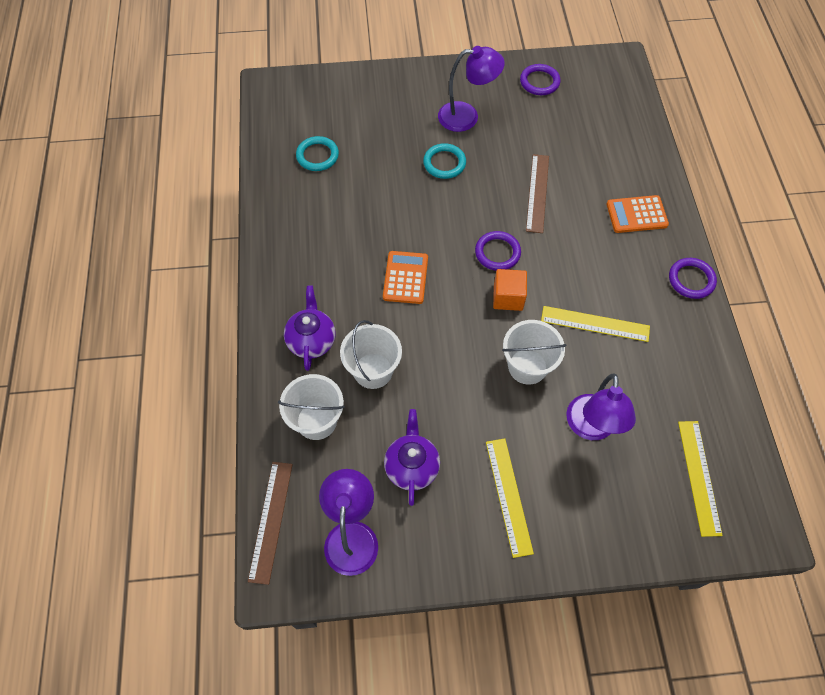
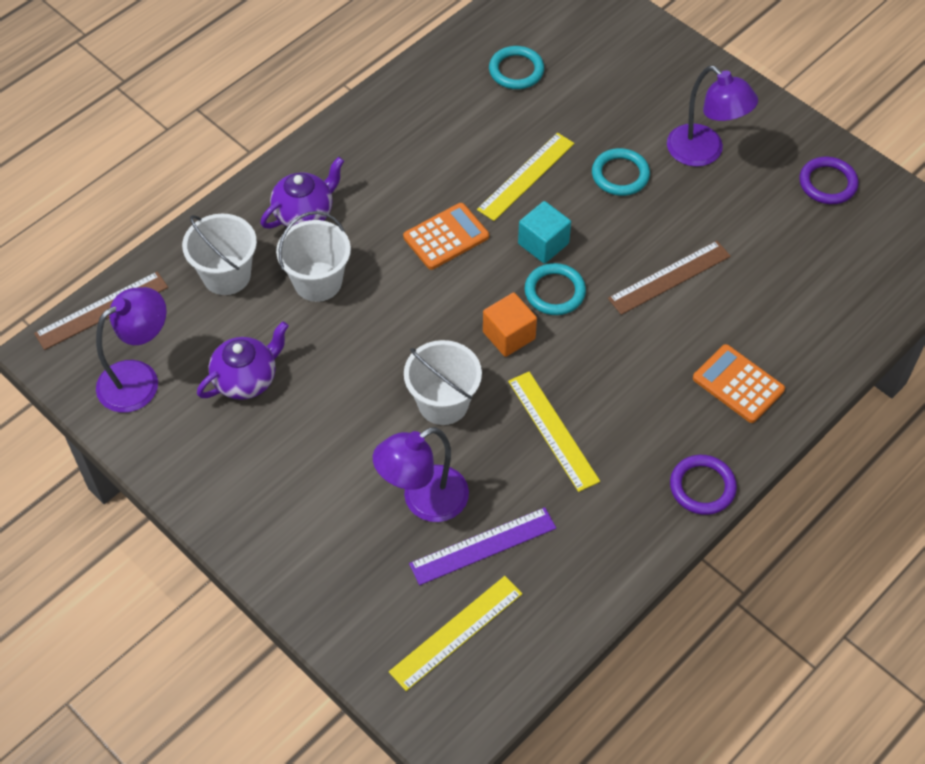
camera: 50 degrees right, 5 degrees down
(457, 233) = (543, 243): none -> turquoise cube
(497, 253) = (554, 292): purple ring -> turquoise ring
(509, 496) = (285, 477): yellow ruler -> yellow ruler (526, 176)
(648, 418) = (483, 546): none -> purple ruler

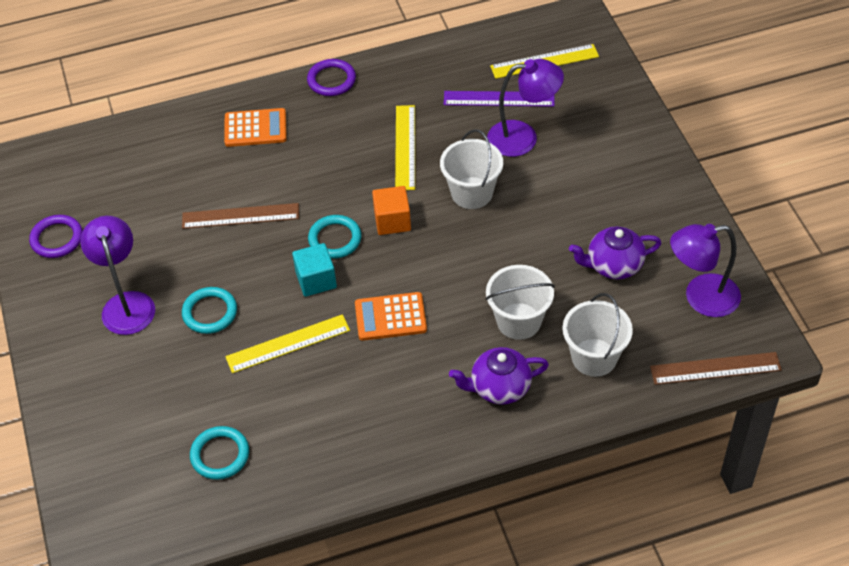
camera: 150 degrees left, 5 degrees down
(738, 384) = (255, 128): orange calculator -> orange calculator turned 75 degrees counterclockwise

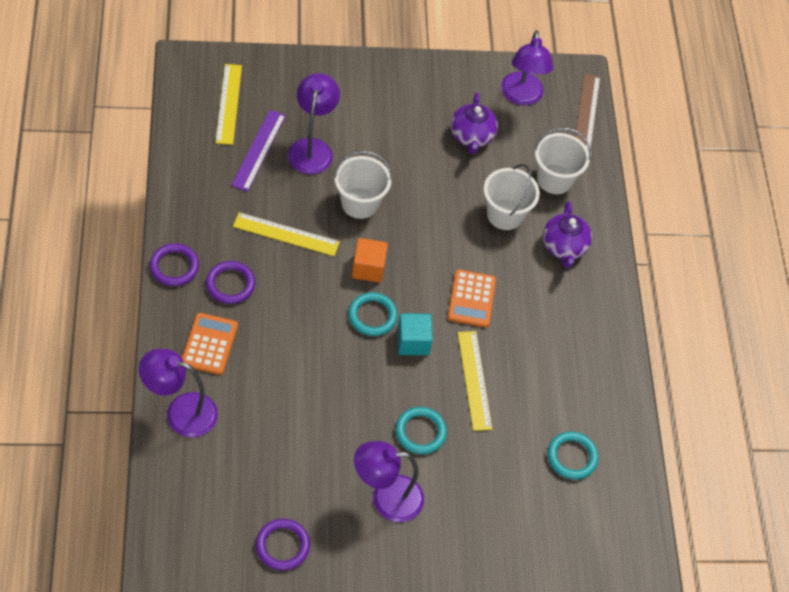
camera: 85 degrees left, 5 degrees up
(176, 130) = (181, 412): none -> purple lamp
(240, 216) = (316, 382): brown ruler -> none
(328, 124) = (230, 284): none -> purple ring

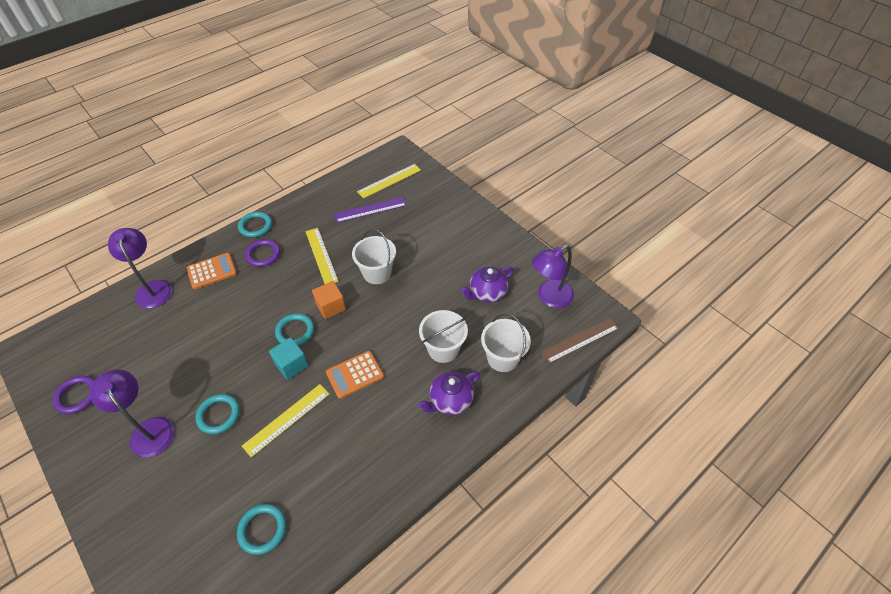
camera: 60 degrees right, 5 degrees down
(174, 267) = (255, 226): purple ring -> turquoise ring
(312, 148) = (395, 229): purple lamp -> none

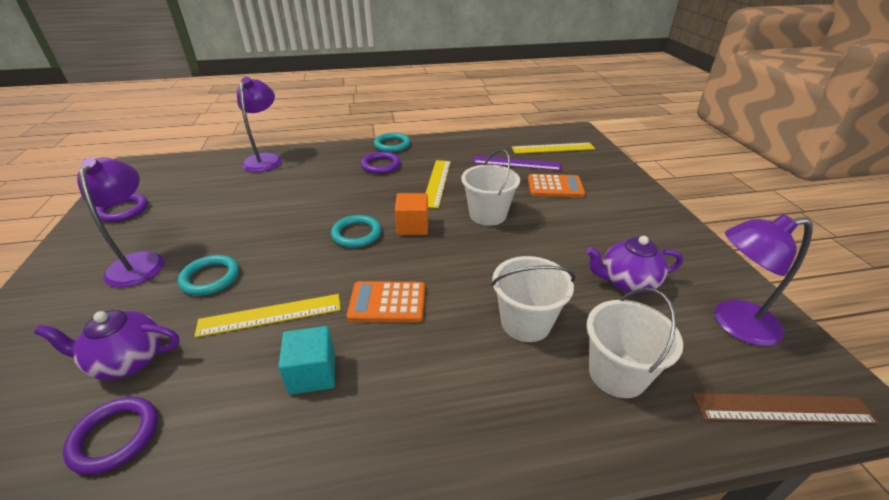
camera: 30 degrees right, 15 degrees down
(212, 271) = (324, 163): orange calculator -> orange calculator (555, 187)
(262, 529) = (115, 436): turquoise ring -> purple ring
(291, 365) = (326, 262): turquoise cube -> turquoise cube (312, 373)
(450, 401) = (497, 395): purple teapot -> purple teapot (128, 361)

